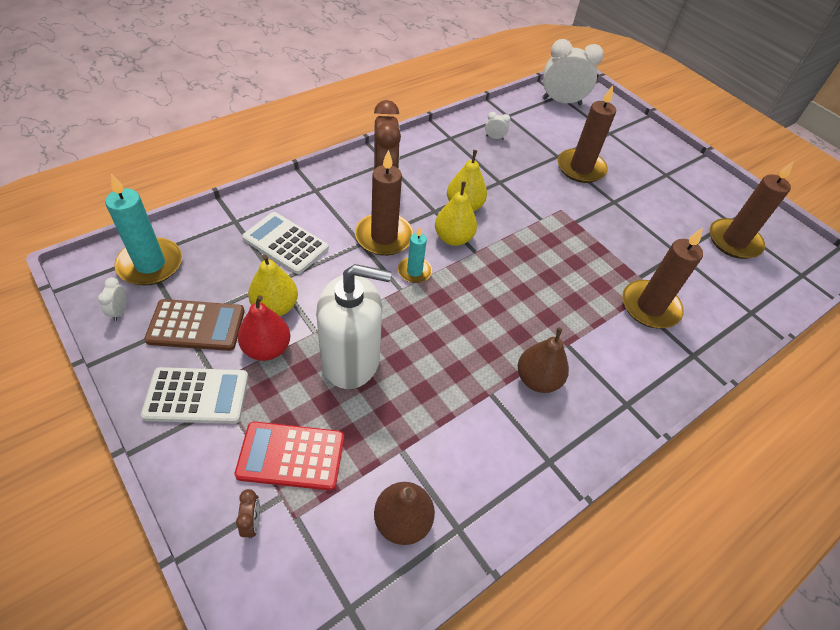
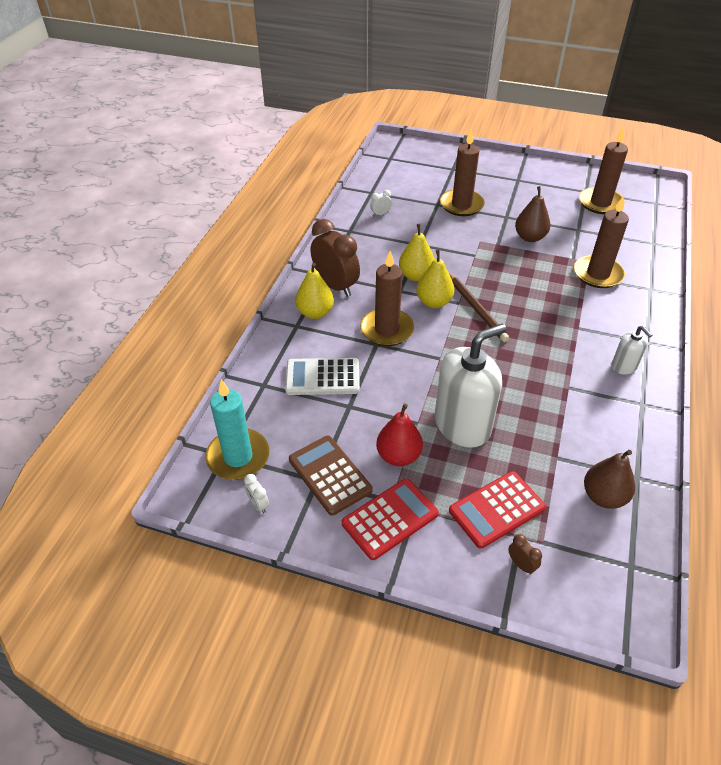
camera: 30 degrees left, 5 degrees down
(196, 326) = (330, 475): brown calculator -> brown calculator turned 90 degrees counterclockwise
(197, 396) = (390, 519): white calculator -> red calculator
(275, 307) = (370, 425): yellow pear -> yellow pear (315, 313)
(414, 271) = (435, 341): turquoise candle -> none
(486, 266) = (476, 308): none -> brown pencil
(537, 379) = (584, 360): brown pear -> brown pear (530, 237)
(561, 101) = (396, 162): white clock -> none
(573, 412) = (624, 366): none -> white soap dispenser

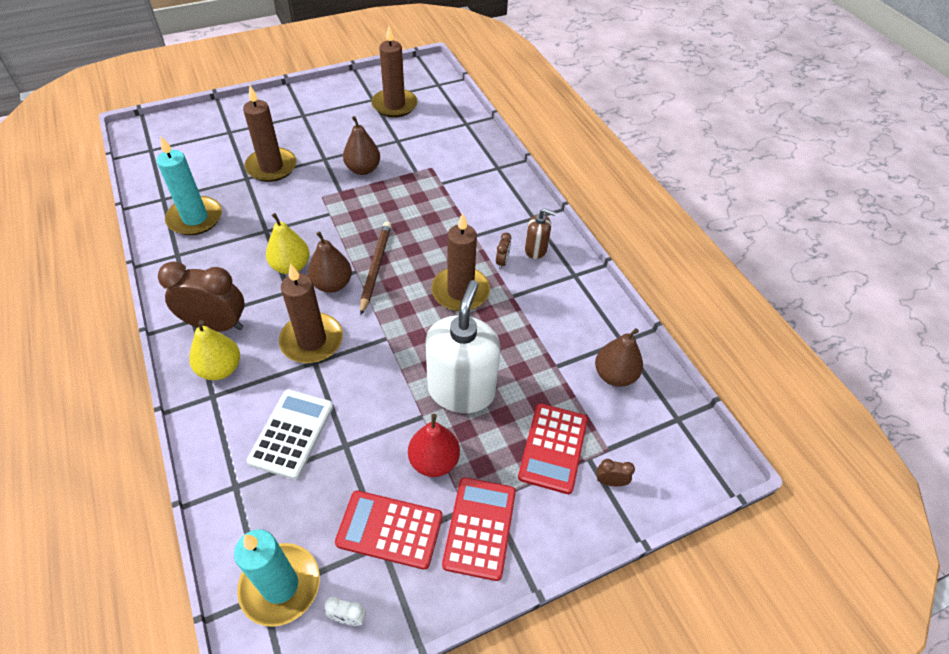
camera: 45 degrees left, 5 degrees up
(322, 377) = (292, 433): white calculator -> white calculator turned 150 degrees clockwise
(330, 475) = (389, 529): brown calculator -> red calculator
(380, 214) = (195, 218): white clock -> turquoise candle
(434, 302) = (332, 284): yellow pear -> brown pear
(476, 308) = (375, 268): brown pencil -> brown pencil turned 105 degrees counterclockwise
(583, 359) = (502, 262): none -> brown clock
(598, 274) = (448, 175): brown candle -> brown candle (460, 291)
(624, 366) = (536, 249): white soap dispenser -> brown soap dispenser

